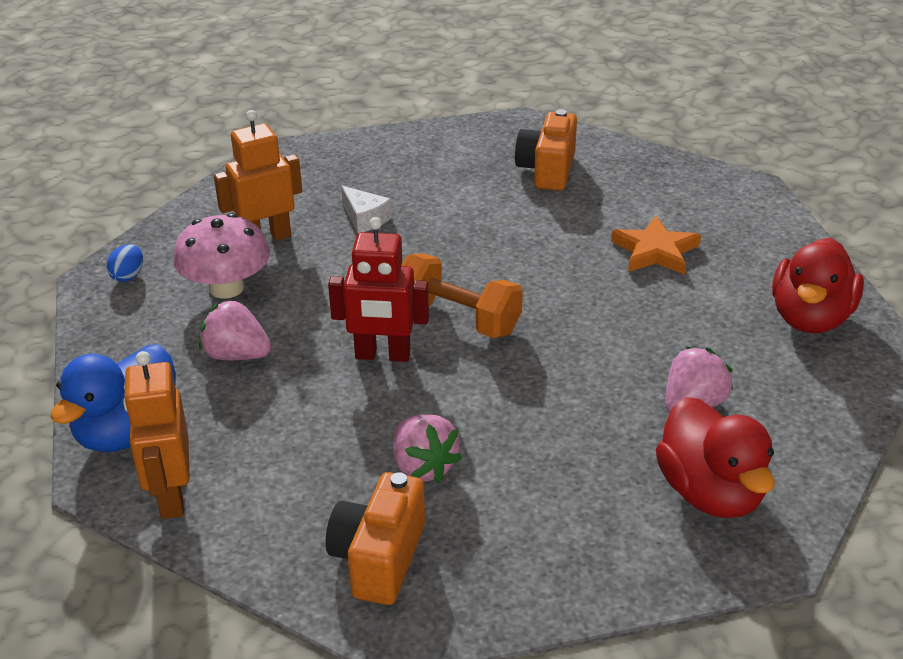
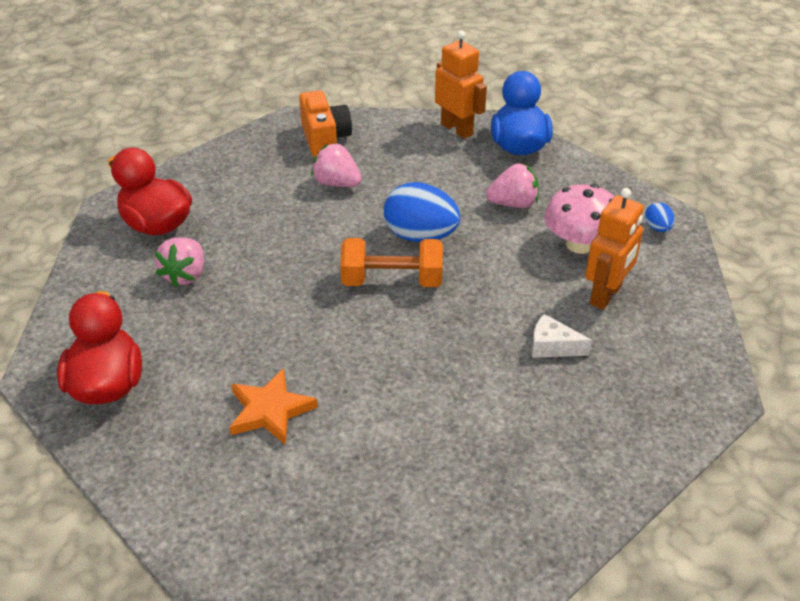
camera: 150 degrees right, 5 degrees up
(382, 355) = (420, 236): red robot -> blue egg
(547, 170) = (439, 485): orange camera -> none

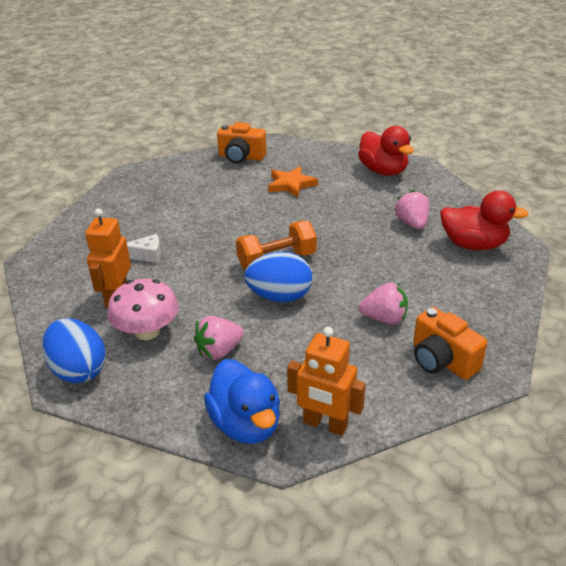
camera: 155 degrees right, 5 degrees down
(297, 527) = (241, 157): none -> orange camera
(657, 228) = (78, 370): blue egg -> blue egg, size x2.15

